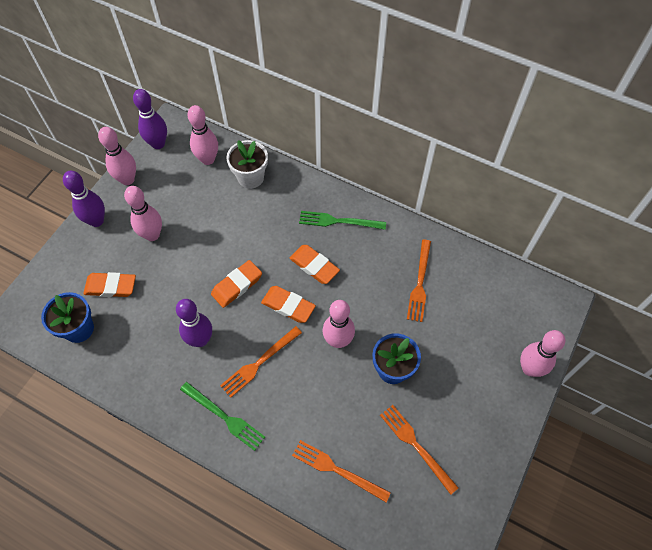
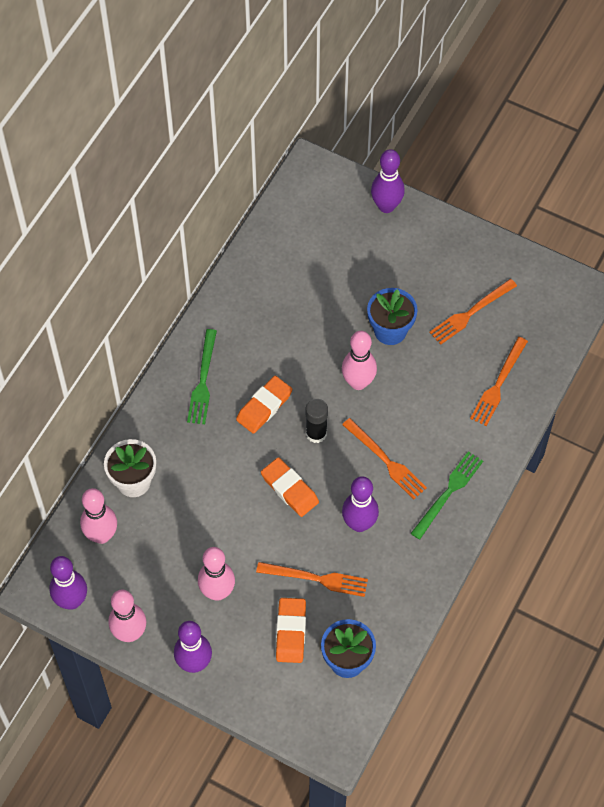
camera: 90 degrees left, 0 degrees up
(288, 306) = (316, 433): orange eraser -> black glue stick
(419, 283) = (287, 299): orange fork -> orange fork (316, 579)
(529, 368) = (386, 206): pink bowling pin -> purple bowling pin

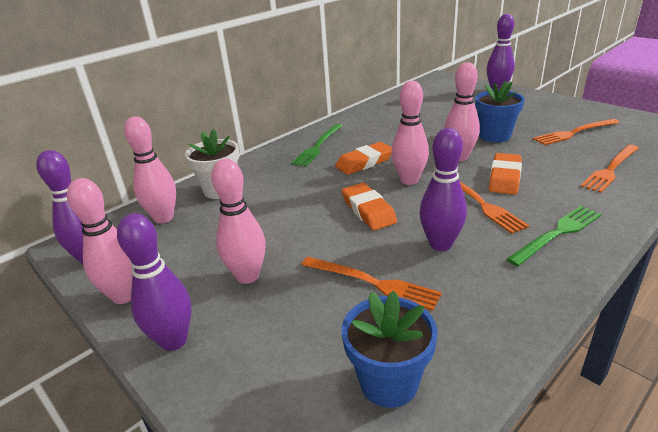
camera: 20 degrees right, 30 degrees down
(291, 632) = (318, 330): orange eraser -> orange eraser (505, 178)
(316, 433) = (409, 180): black glue stick -> pink bowling pin

